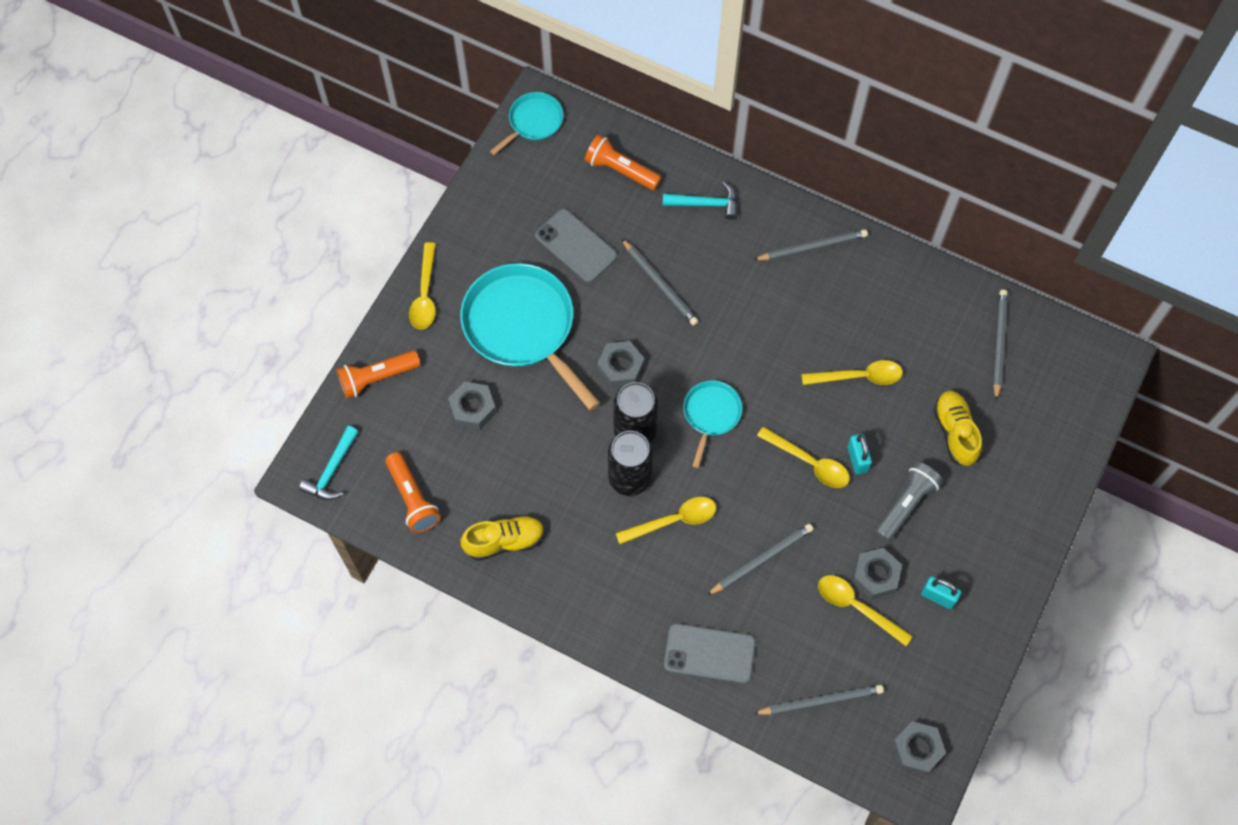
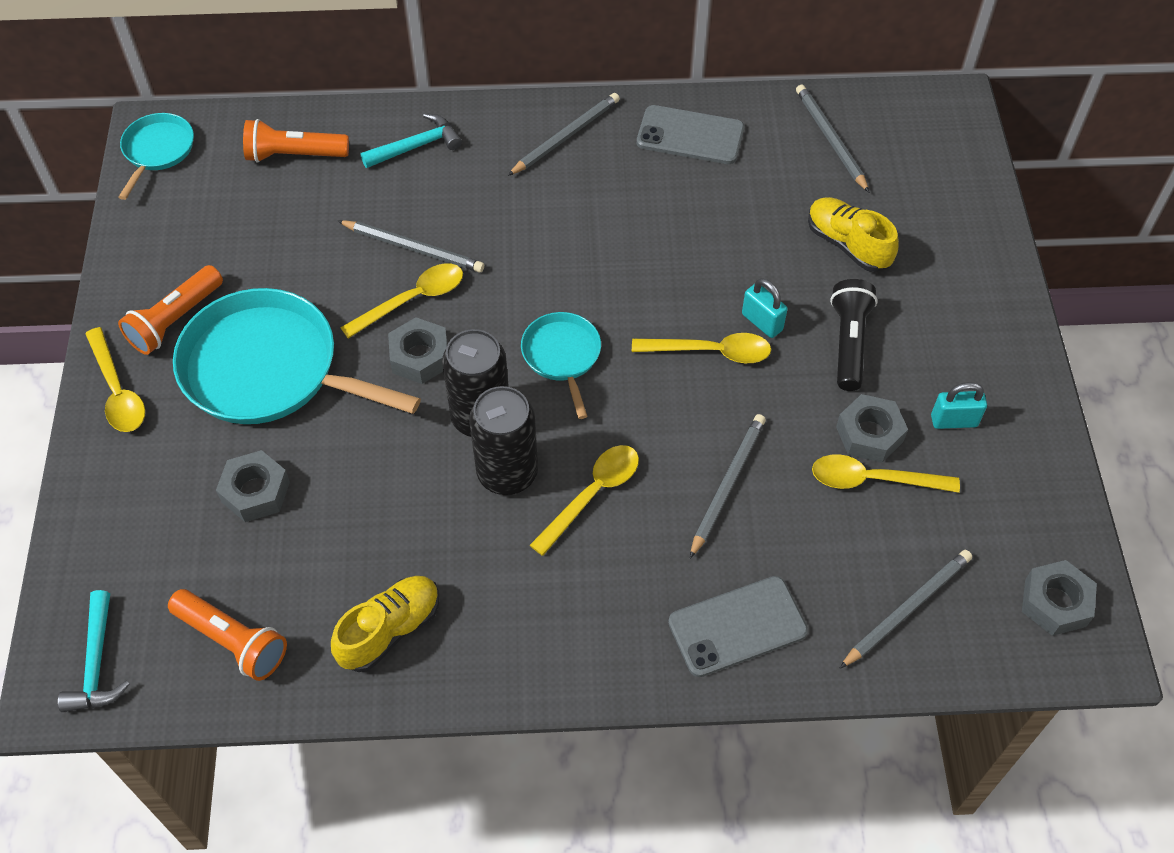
camera: 30 degrees left, 10 degrees down
(377, 378) = (103, 517): orange flashlight -> orange flashlight (175, 320)
(576, 246) = (285, 253): grey phone -> grey phone (690, 135)
(859, 377) = (705, 238): yellow spoon -> yellow spoon (412, 300)
(906, 505) = (849, 343): grey flashlight -> black flashlight

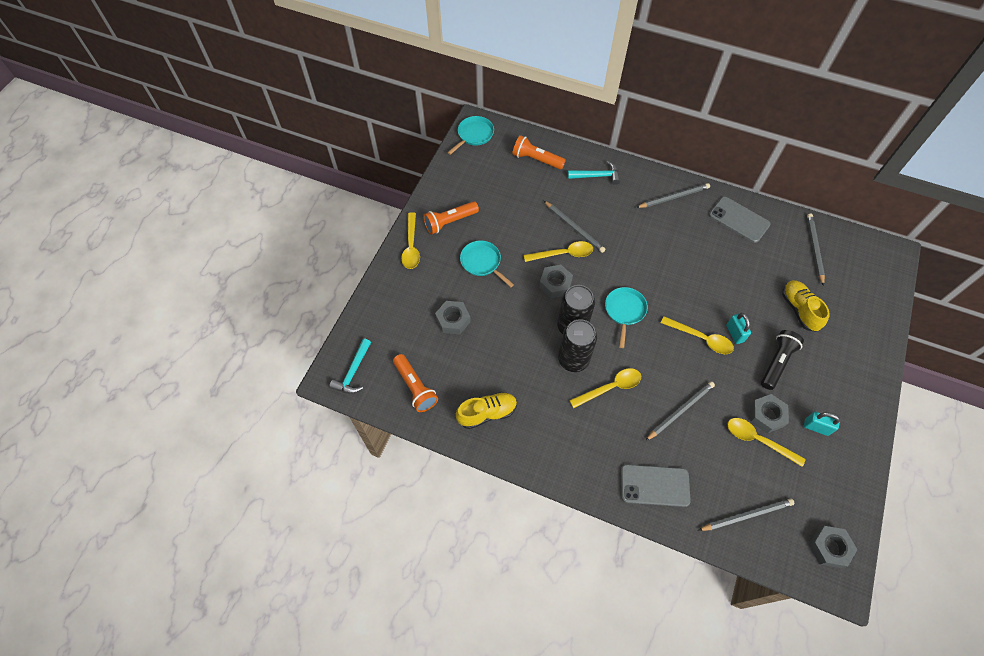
camera: 25 degrees right, 5 degrees up
(268, 369) = (482, 262): turquoise pan -> turquoise pan, size x0.51

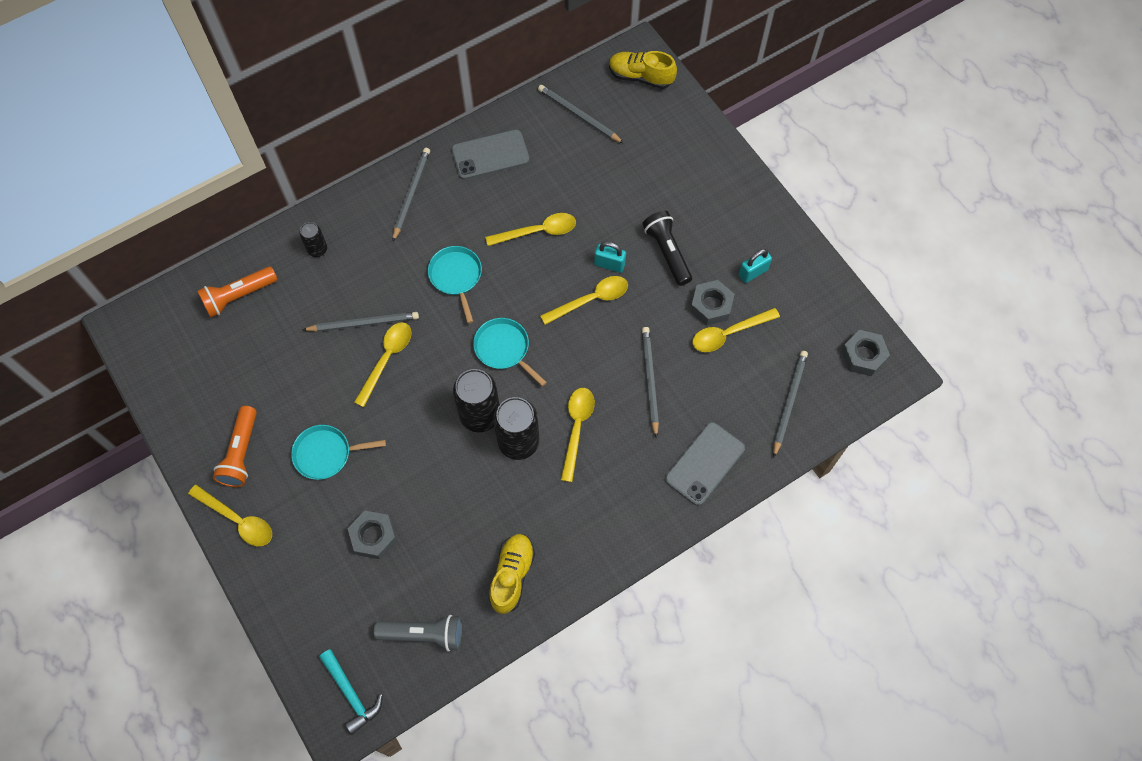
camera: 55 degrees left, 5 degrees up
(415, 387) = (424, 634): orange flashlight -> grey flashlight
(474, 135) = (140, 339): turquoise pan -> turquoise pan (456, 276)
(555, 284) = (416, 395): grey nut -> none
(597, 176) = (317, 249): turquoise hammer -> black can
(716, 278) = (538, 231): none -> yellow spoon
(799, 309) = (630, 185): yellow shoe -> yellow shoe (640, 77)

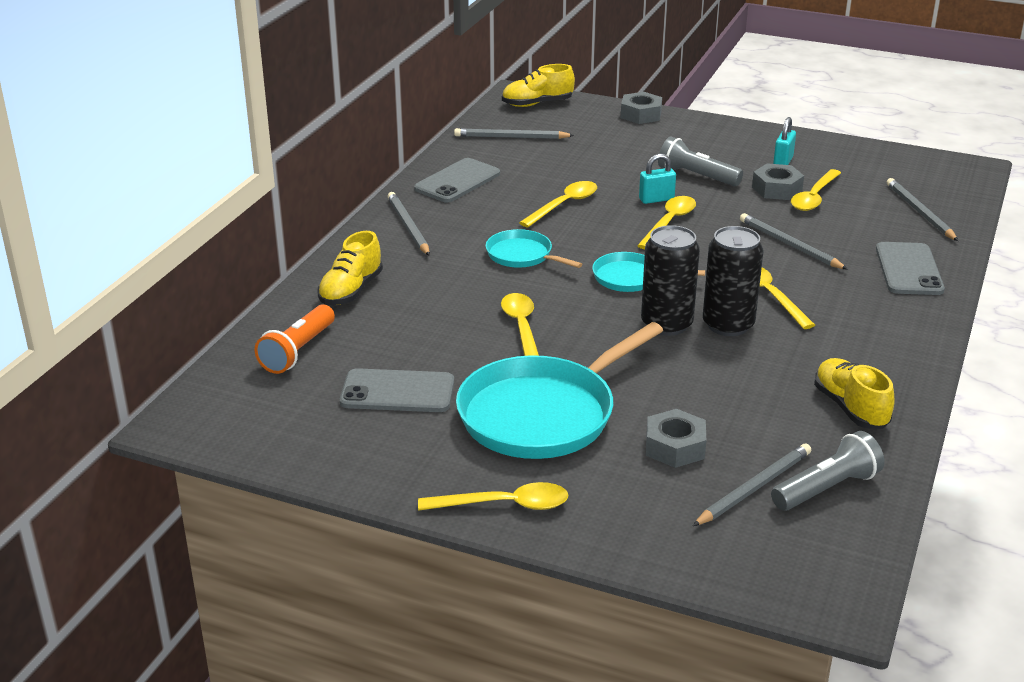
camera: 35 degrees left, 35 degrees down
(241, 453) = (443, 455): orange flashlight -> none
(263, 376) = (397, 392): none -> grey phone
(317, 249) = (351, 291): black can -> yellow shoe
(325, 454) = (542, 414): turquoise pan -> turquoise pan, size x1.96
(351, 694) = (817, 572): turquoise hammer -> none
(364, 323) = (465, 316): grey pencil -> grey pencil (754, 488)
(667, 252) = (696, 176): black flashlight -> grey flashlight
(863, 356) = (934, 169): grey nut -> grey nut (641, 115)

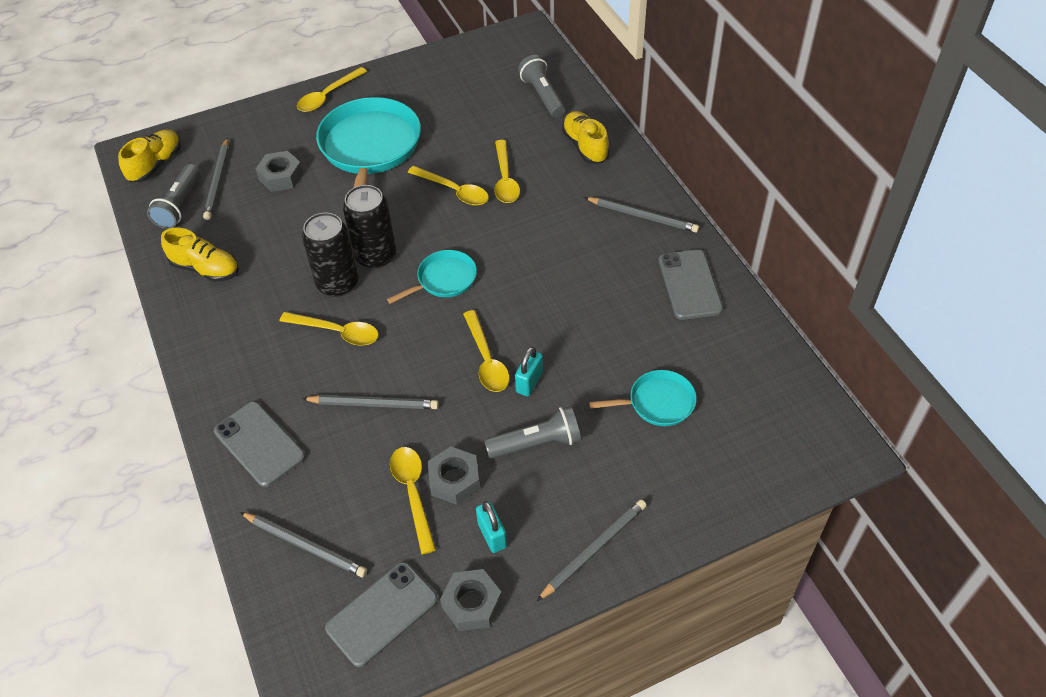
camera: 135 degrees right, 20 degrees up
(298, 351) = (542, 95): orange flashlight -> grey flashlight
(397, 392) = (458, 110): grey phone -> grey phone (382, 614)
(511, 137) = (744, 373): grey pencil -> grey pencil (594, 549)
(522, 255) = (537, 247): turquoise pan -> turquoise pan (658, 402)
(537, 104) = (807, 447): yellow shoe -> yellow shoe (156, 165)
(564, 205) = (582, 319): yellow spoon -> yellow spoon (505, 179)
(641, 115) = (703, 512): grey nut -> grey nut (472, 604)

